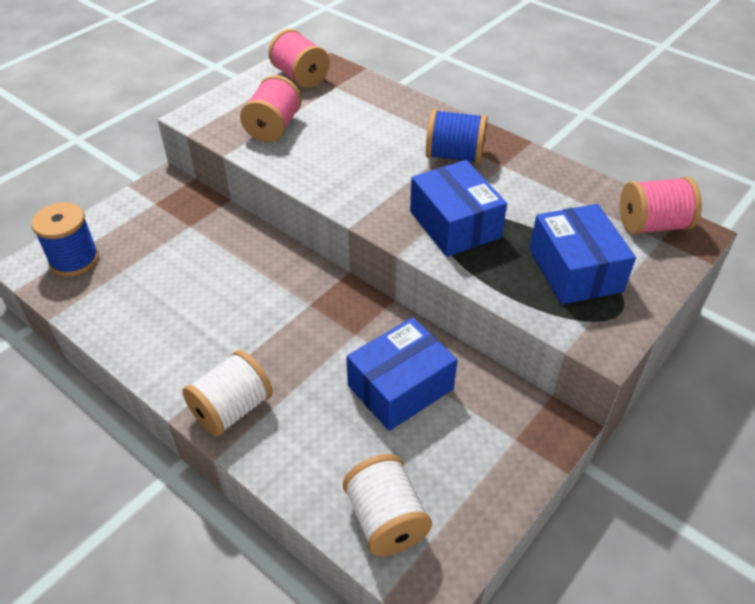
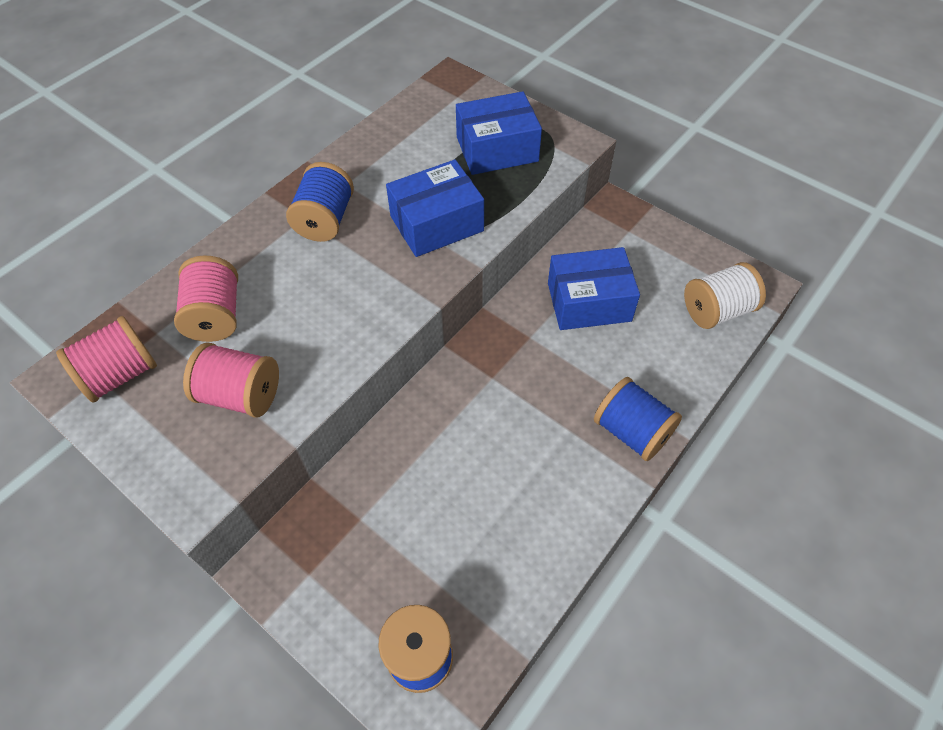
camera: 90 degrees left, 10 degrees up
(232, 409) = (632, 431): white spool -> blue spool
(400, 387) = (589, 302): blue box -> blue box turned 60 degrees counterclockwise
(652, 225) = (440, 98): pink spool -> pink spool (216, 316)

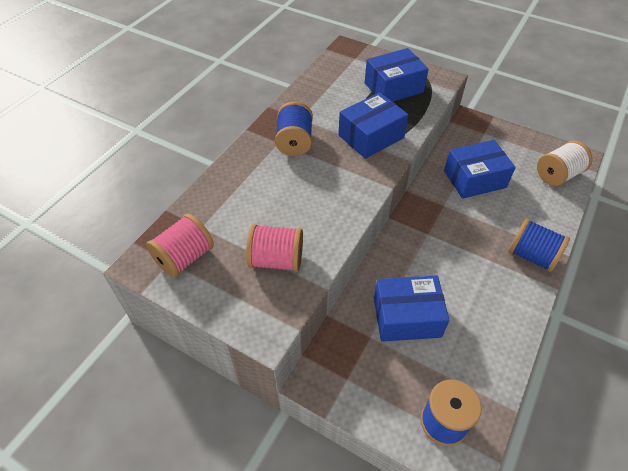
camera: 10 degrees left, 5 degrees down
(216, 316) = (240, 211): pink spool -> none
(420, 497) = (406, 317): none -> blue box

